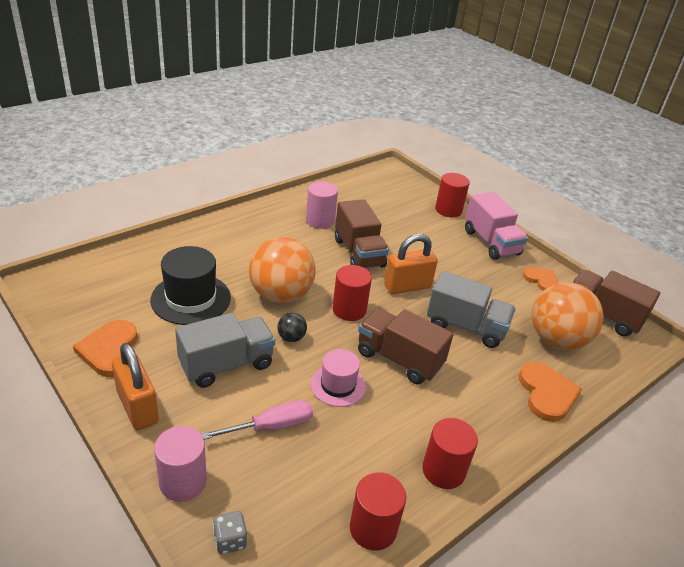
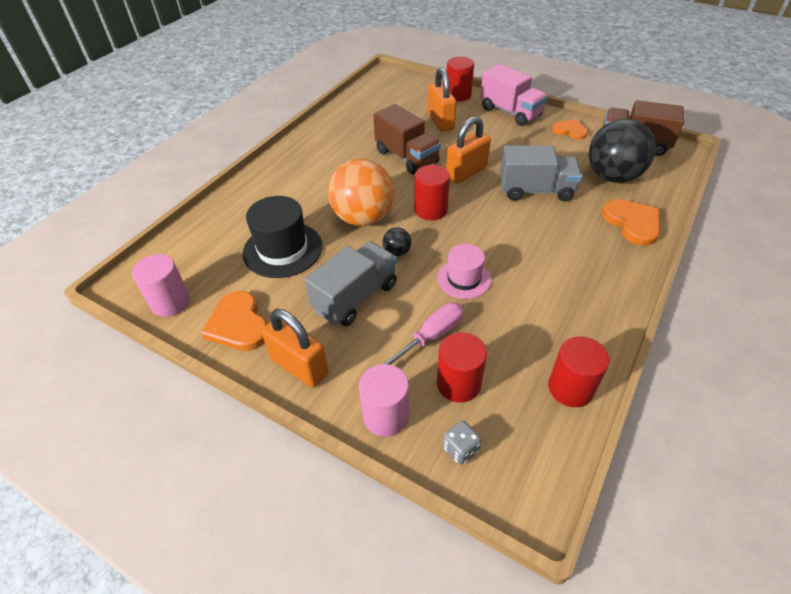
camera: 15 degrees left, 10 degrees up
(320, 221) = (354, 139): pink cylinder -> pink cylinder (170, 302)
(399, 359) = (500, 238): brown truck -> none
(414, 230) = (440, 122): none -> orange padlock
(443, 470) = (594, 317): red cylinder -> red cylinder (458, 383)
(556, 340) = (612, 176): orange ball -> black ball

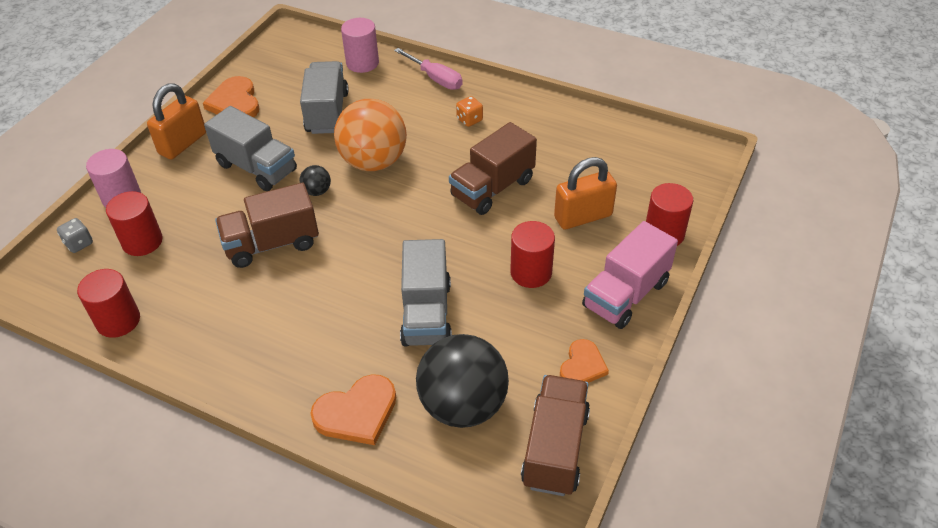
camera: 85 degrees right, 0 degrees up
(170, 302) = (266, 61): pink cylinder -> pink cylinder (362, 63)
(238, 324) = (235, 102): orange heart -> orange heart turned 75 degrees counterclockwise
(283, 249) = (327, 112): black hat -> grey truck
(321, 165) = (469, 120): none -> orange dice
(431, 210) = (387, 214): red cylinder -> red cylinder (531, 272)
(432, 336) = (200, 222): pink screwdriver -> pink screwdriver (436, 79)
(464, 279) = (272, 244): pink hat -> brown truck
(466, 172) = (462, 244): orange padlock -> none

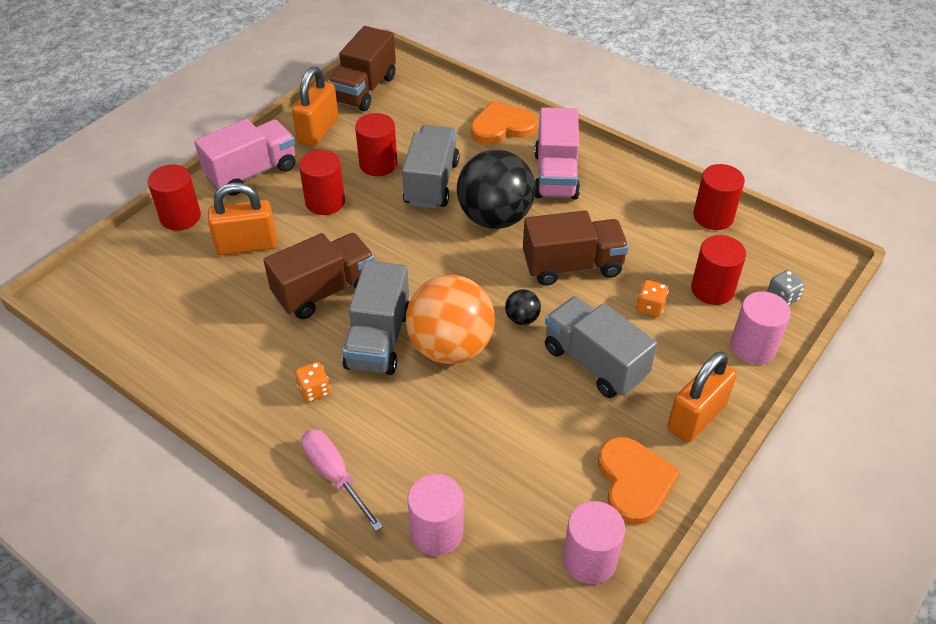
camera: 170 degrees left, 0 degrees up
(204, 217) = (650, 307): none -> orange dice
(267, 64) = (589, 559): none -> pink cylinder
(287, 346) = (556, 175): none -> pink truck
(327, 112) = (501, 437): grey truck -> grey truck (378, 340)
(463, 405) = (420, 120): black ball -> black ball (495, 218)
(493, 329) = (378, 164): none -> red cylinder
(582, 365) = (318, 131): orange heart -> orange padlock

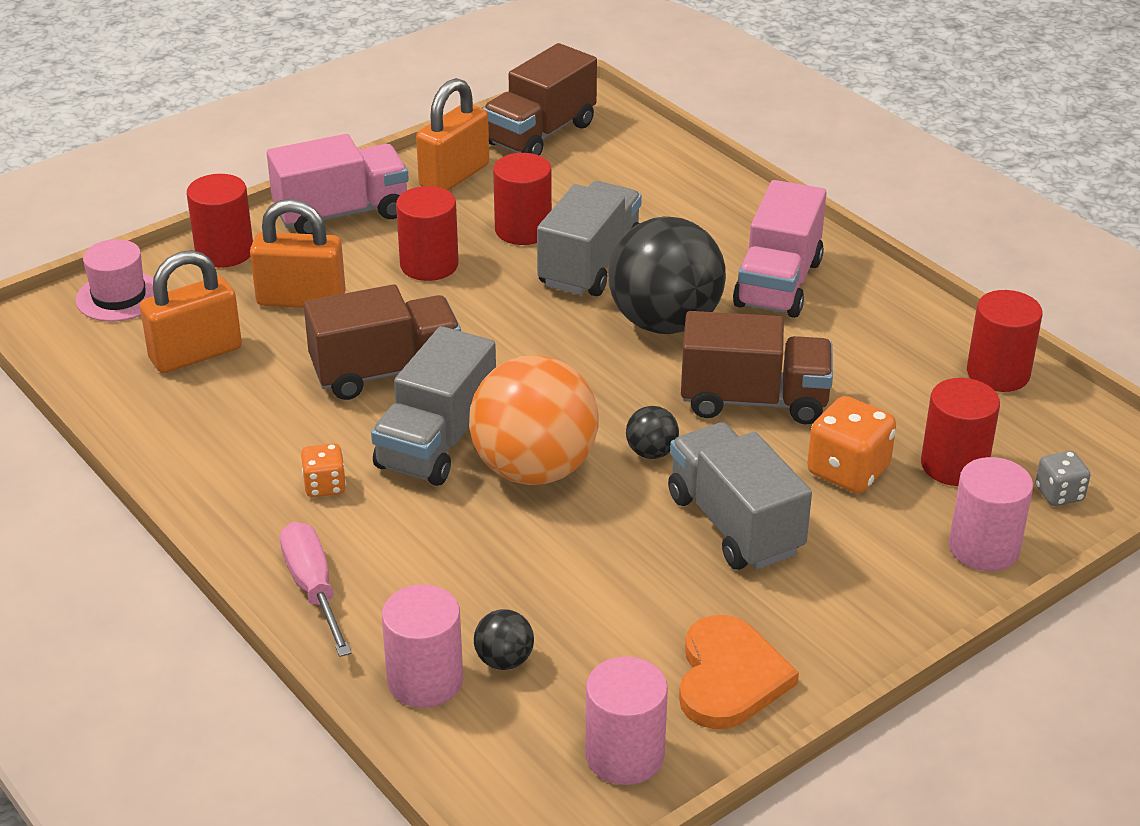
camera: 15 degrees right, 10 degrees down
(117, 266) = (119, 297): none -> pink hat
(484, 503) = (504, 660): none -> black ball
(502, 126) = (724, 209): orange heart -> none
(650, 307) = (848, 471): orange dice -> orange dice, size x1.70
(696, 417) = (857, 618): orange padlock -> orange padlock (195, 354)

